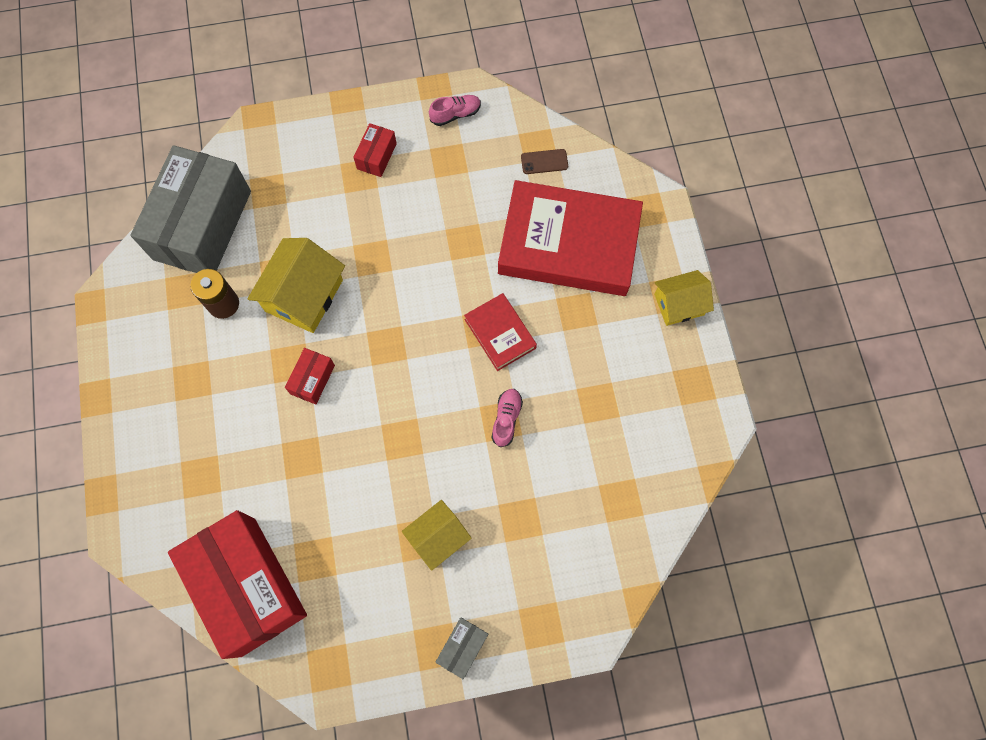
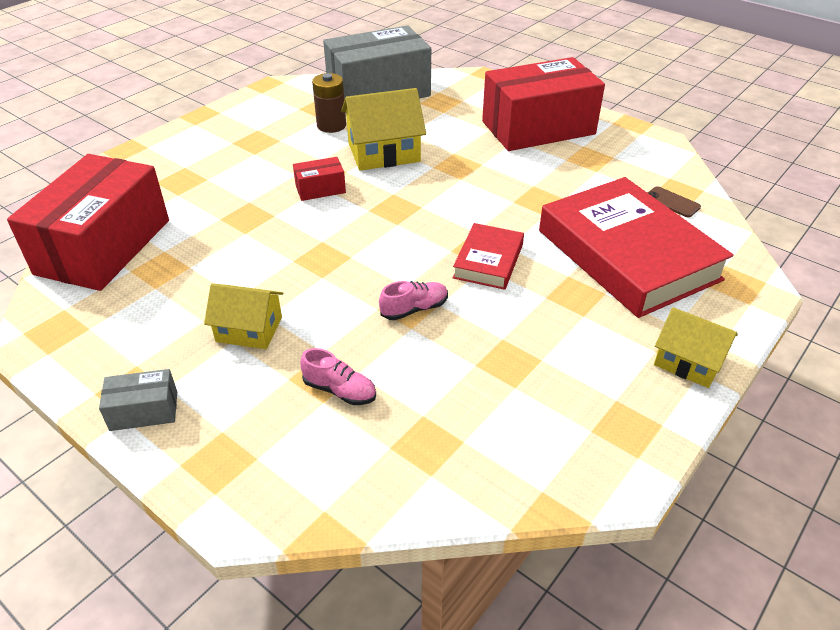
camera: 50 degrees right, 30 degrees down
(376, 156) = (538, 128): red box -> red box, size x2.39
(455, 114) = (630, 142): pink shoe -> pink shoe (340, 390)

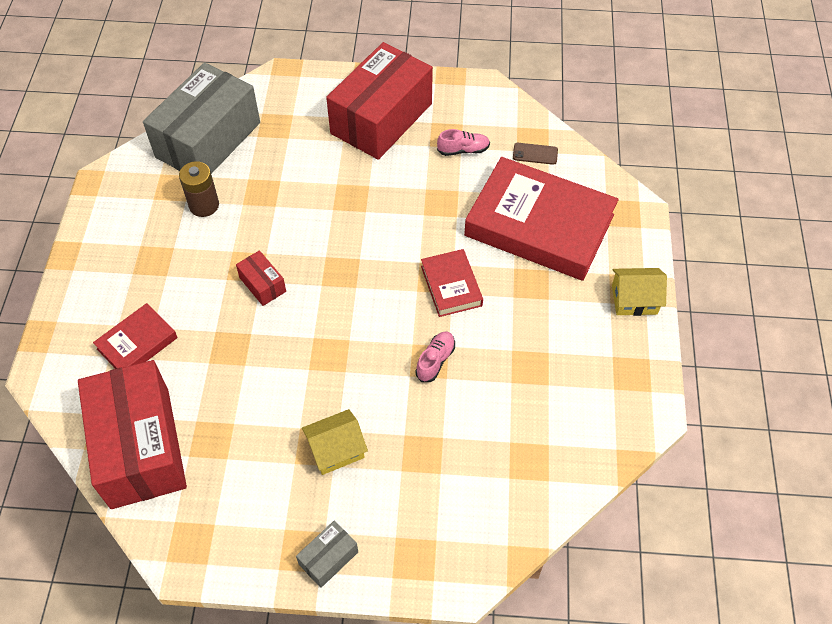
camera: 35 degrees left, 15 degrees up
(184, 183) = (137, 343): none -> red book
(320, 189) = (262, 284): red box -> red box turned 75 degrees counterclockwise
(340, 390) = (443, 458): pink shoe -> pink shoe (463, 150)
(384, 152) = (278, 214): yellow house -> none

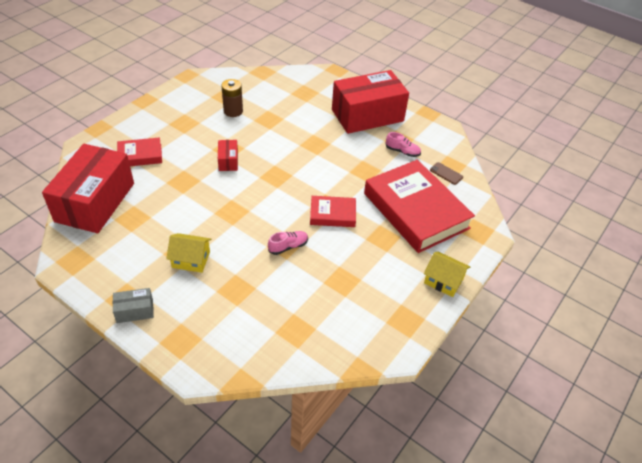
camera: 30 degrees right, 10 degrees down
(208, 140) = (263, 84): grey box -> none
(451, 286) = (332, 214): red book -> red book turned 75 degrees clockwise

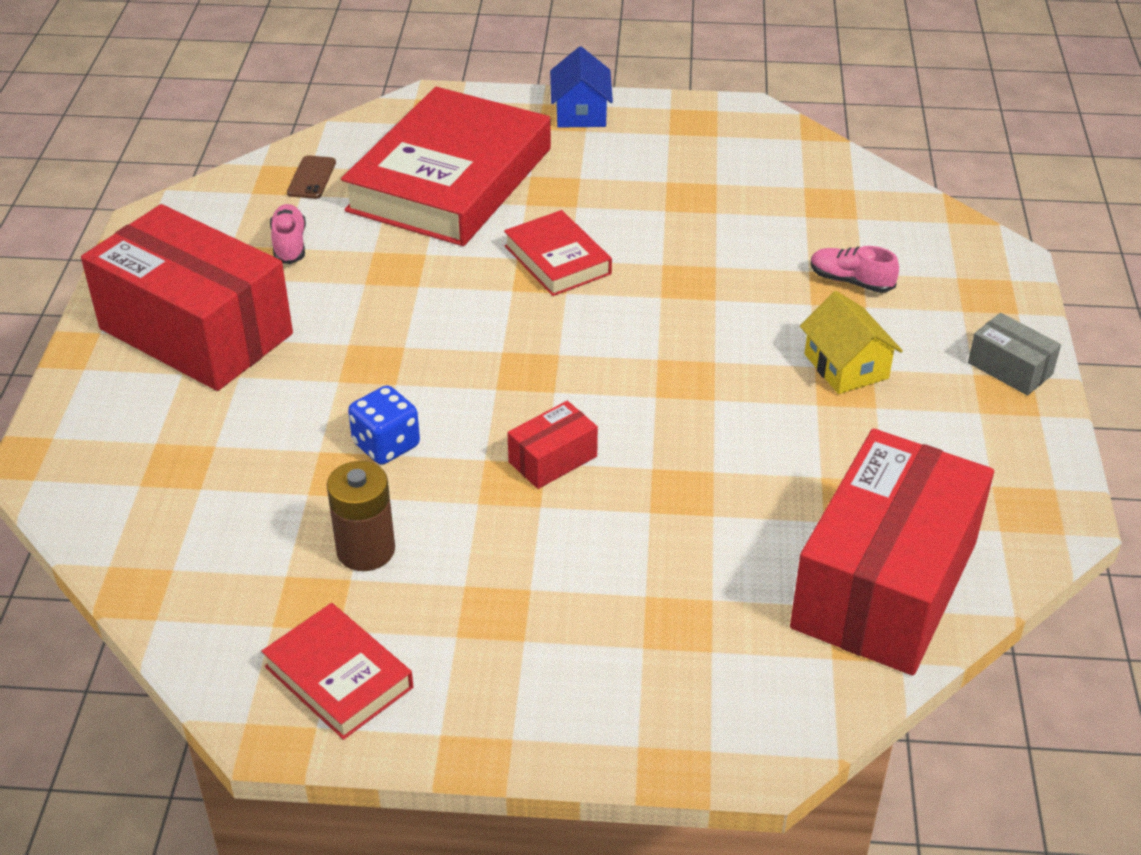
camera: 120 degrees left, 5 degrees down
(95, 202) = (884, 585): red box -> red box turned 45 degrees counterclockwise
(140, 155) = (681, 613): red book -> red book (339, 677)
(272, 131) = (386, 445): none -> blue dice
(288, 246) = (688, 275): pink shoe -> pink shoe (851, 281)
(443, 281) = (581, 112): yellow house -> blue house

